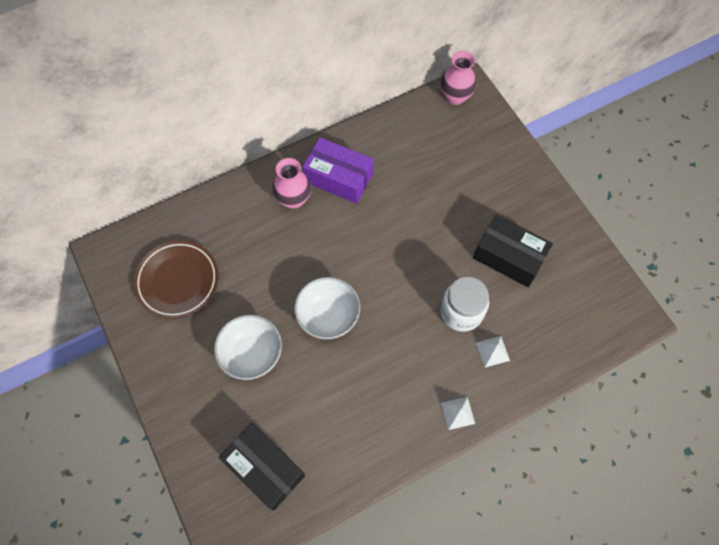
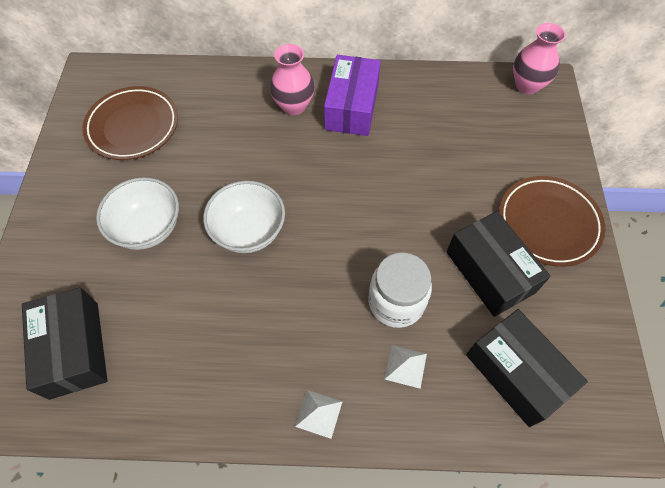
camera: 30 degrees right, 5 degrees down
(338, 178) = (351, 107): purple box -> purple box turned 45 degrees clockwise
(526, 201) = (548, 223): none -> brown plate
(561, 317) = (516, 373): none -> black box

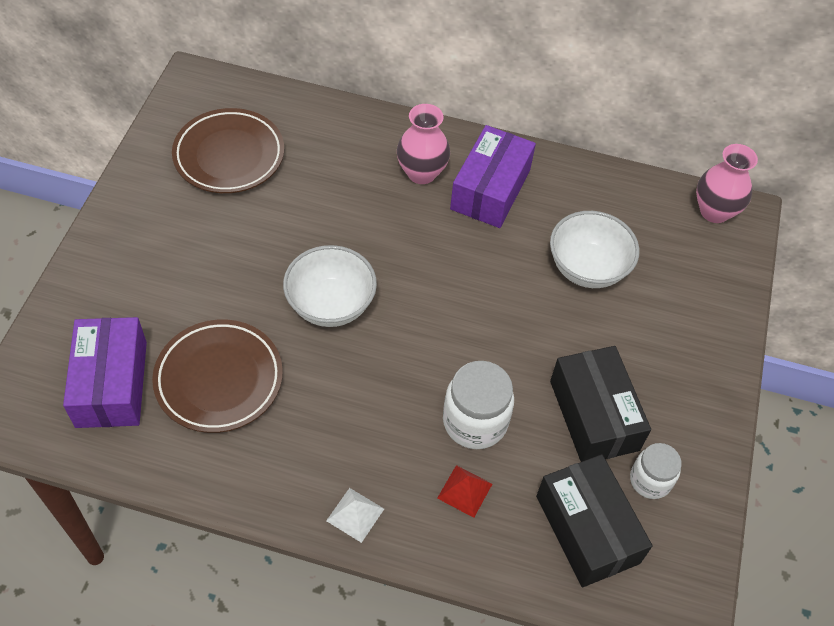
camera: 10 degrees right, 5 degrees down
(74, 349) = (111, 384): black box -> purple box
(148, 228) = (219, 274): white bowl -> white bowl (587, 268)
(405, 366) = (465, 491): white pyramid -> red pyramid
(548, 223) = (682, 378): brown plate -> brown plate (219, 379)
(552, 316) = (650, 480): none -> white jar

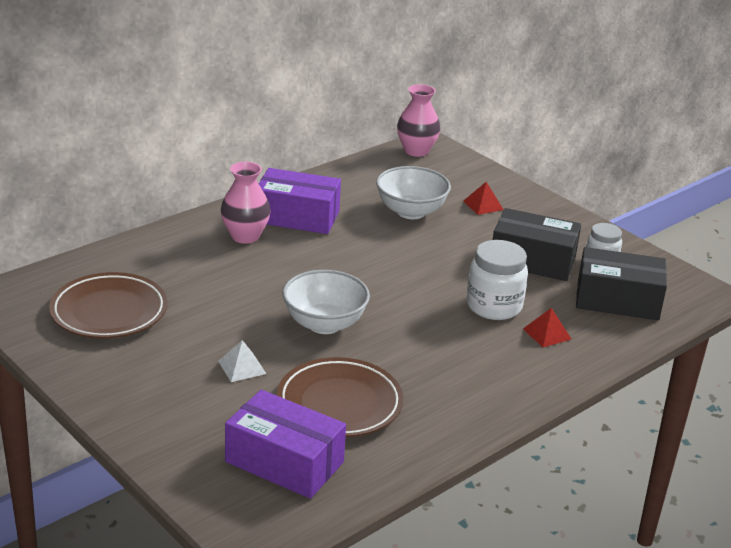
camera: 55 degrees left, 25 degrees down
(355, 514) = (525, 387): white pyramid -> white pyramid (242, 367)
(490, 189) = (297, 217): purple box -> purple box turned 45 degrees counterclockwise
(663, 320) = (483, 205): none -> red pyramid

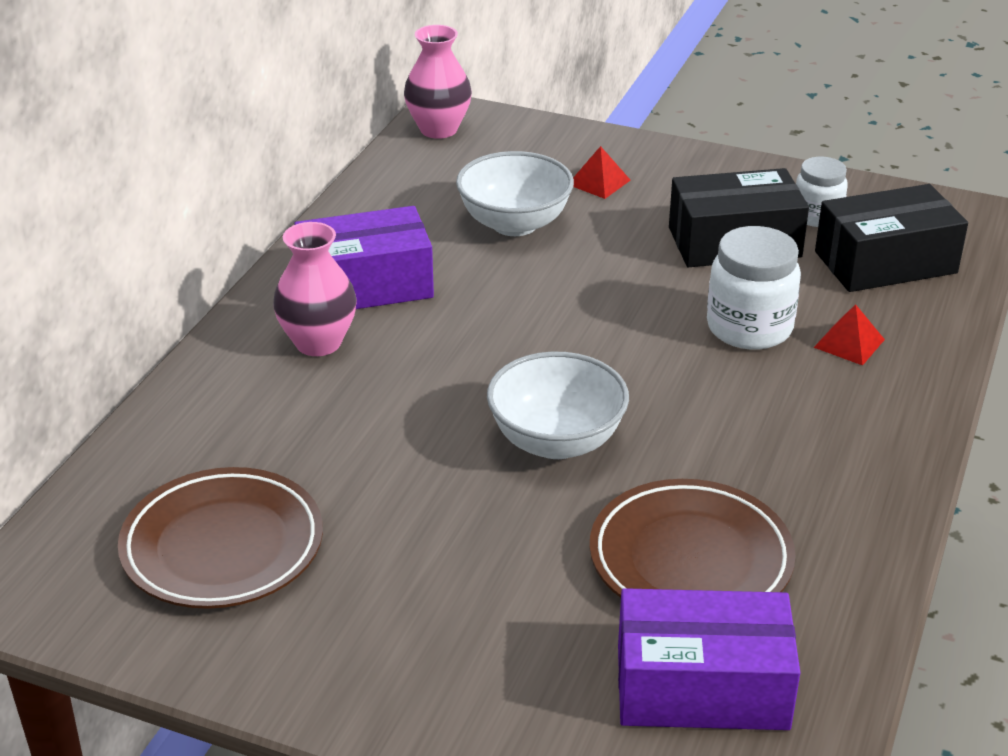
camera: 25 degrees left, 5 degrees up
(242, 367) = (504, 558): white pyramid -> none

